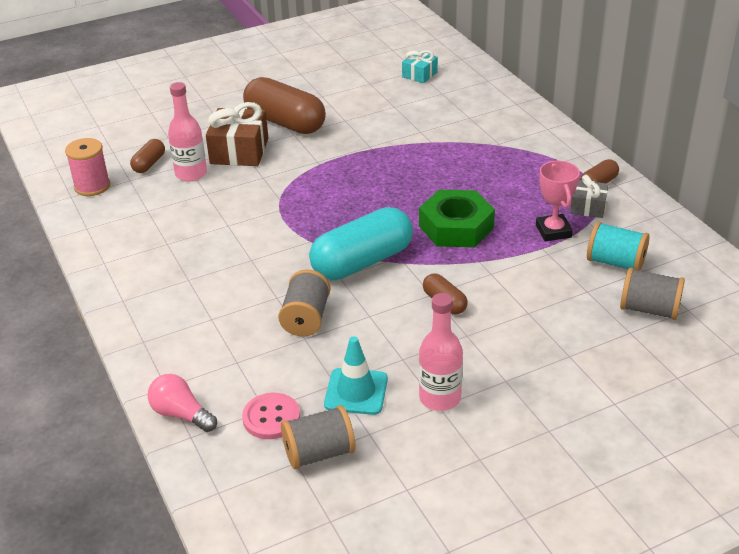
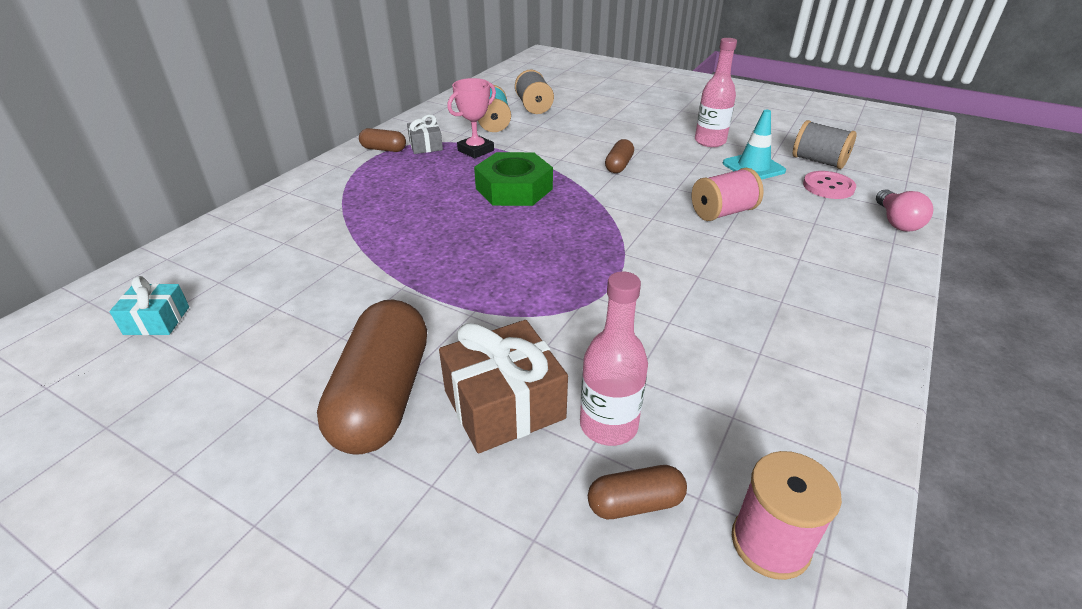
camera: 125 degrees left, 0 degrees up
(306, 318) = (722, 212): grey spool -> pink spool
(362, 262) = (618, 214): turquoise capsule -> none

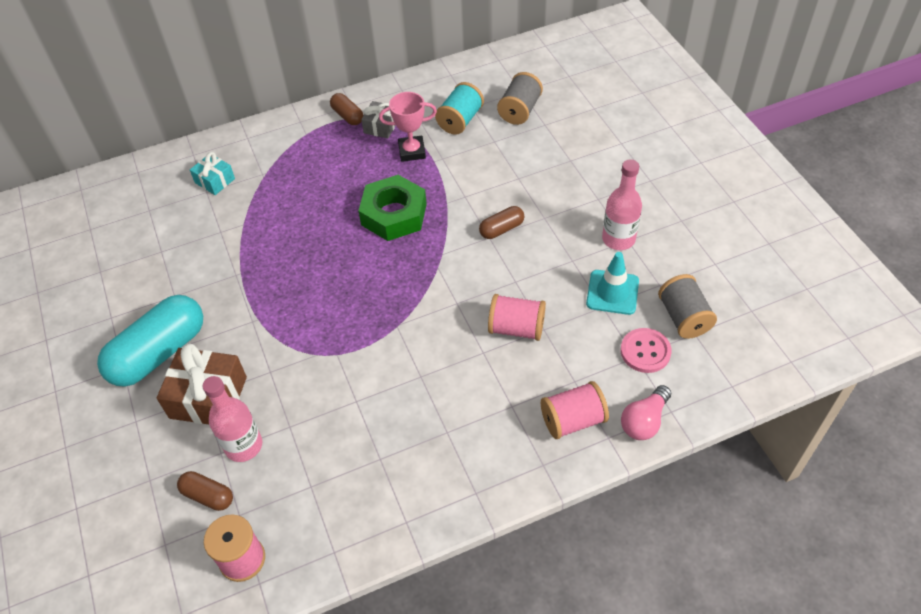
camera: 40 degrees right, 15 degrees up
(157, 320) = (100, 226): turquoise gift -> turquoise gift (215, 181)
(382, 397) = (159, 352): brown capsule -> turquoise capsule
(854, 244) = (573, 420): none -> pink spool

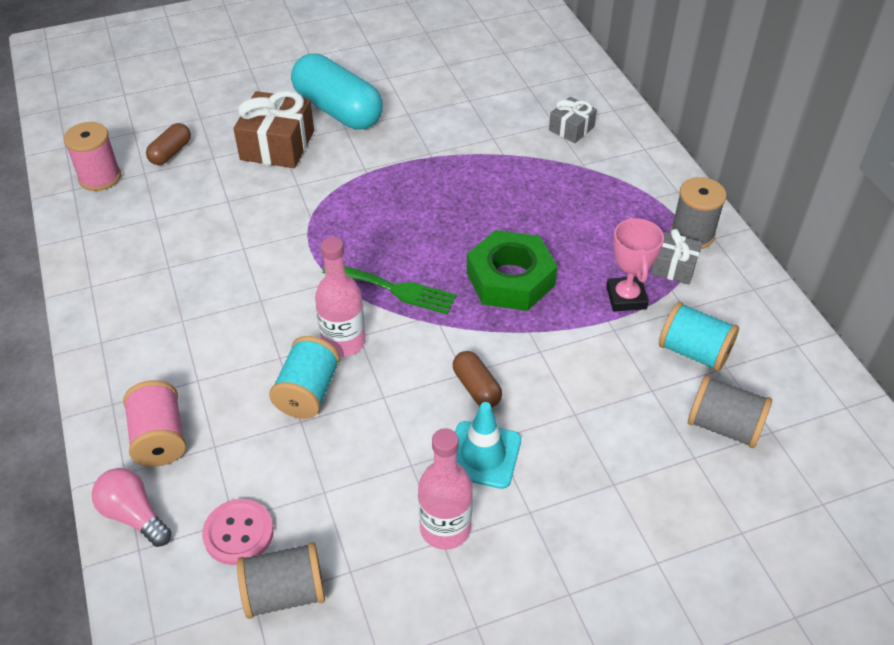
camera: 90 degrees right, 5 degrees down
(215, 181) = (571, 128): turquoise gift -> grey gift
(243, 446) = (216, 171): pink bottle -> pink bottle (343, 341)
(347, 116) = (692, 234): brown capsule -> grey spool
(406, 284) = (395, 289): none -> green fork
(516, 328) = (308, 392): pink spool -> turquoise spool
(612, 292) = (346, 507): turquoise traffic cone -> turquoise traffic cone (483, 455)

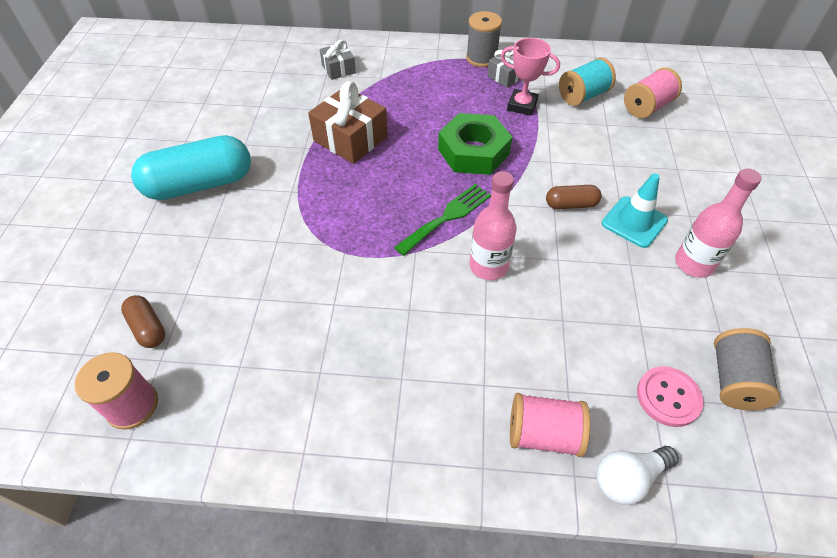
camera: 65 degrees left, 5 degrees up
(134, 515) = (628, 478): pink light bulb -> white light bulb
(277, 145) = (211, 240): brown gift -> brown gift (350, 139)
(308, 392) = (533, 306): turquoise spool -> none
(724, 426) = (647, 107): grey spool -> pink spool

